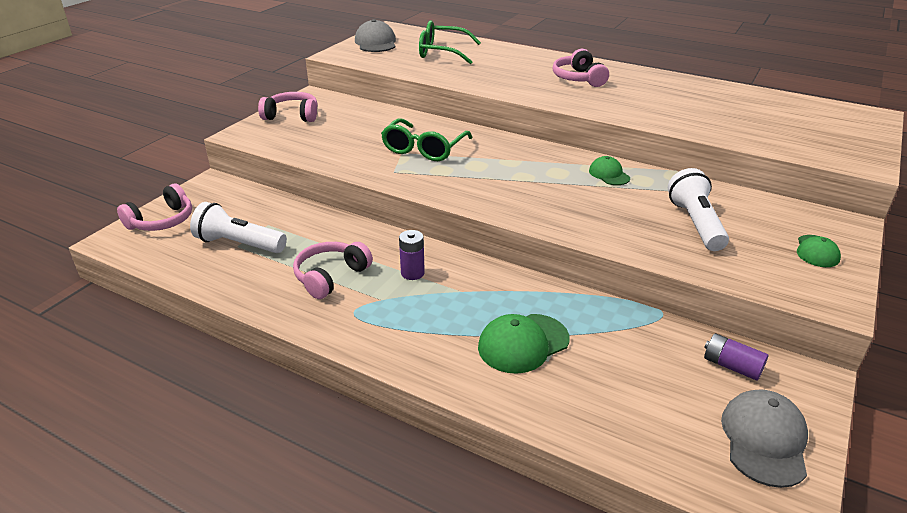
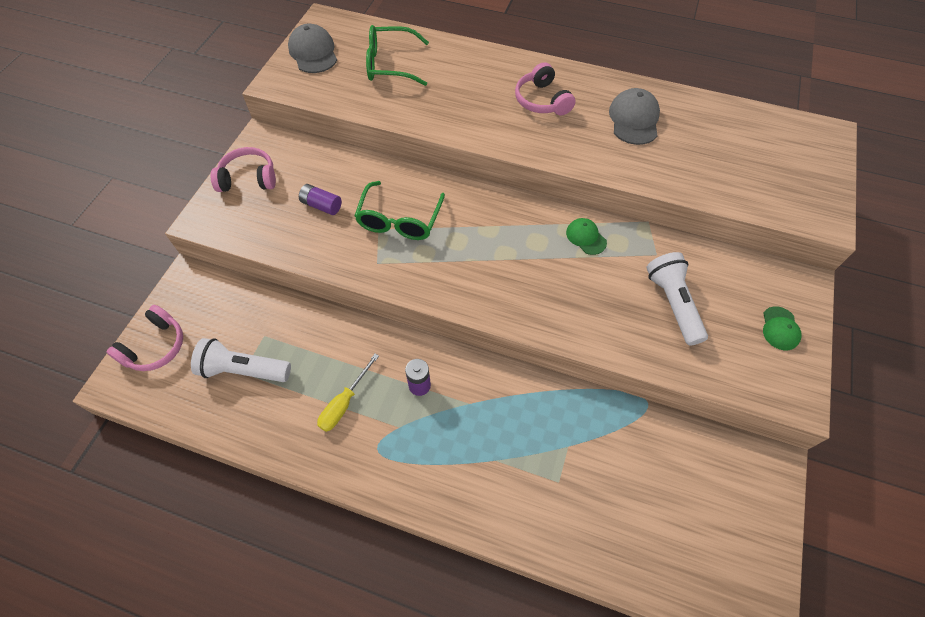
camera: 10 degrees left, 25 degrees up
(330, 276) = (344, 403): pink headphones -> yellow screwdriver
(523, 343) = (534, 464): green cap -> none
(732, 366) = (710, 461): purple battery -> purple battery (321, 205)
(764, 440) = (740, 544): grey cap -> grey cap (634, 119)

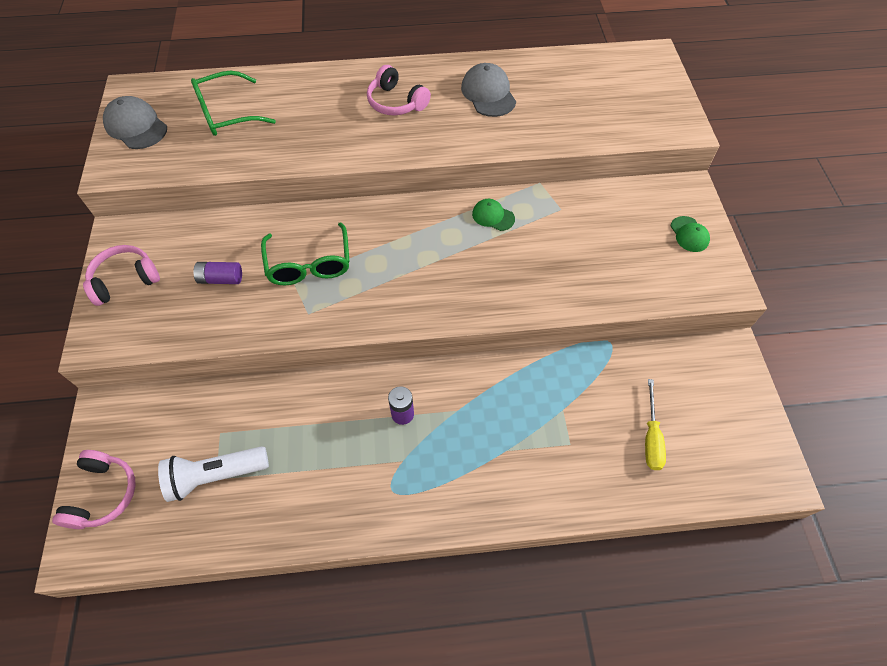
camera: 25 degrees left, 0 degrees up
(344, 403) = (337, 462): yellow screwdriver -> yellow screwdriver (651, 437)
(673, 304) = (595, 247): white flashlight -> none

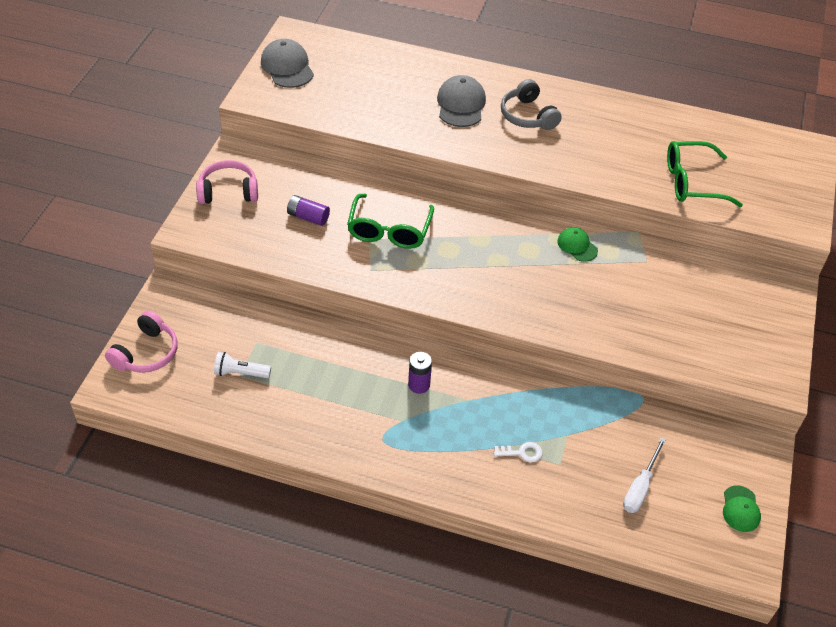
camera: 20 degrees right, 10 degrees down
(216, 475) = (240, 373): white flashlight -> white flashlight, size x0.62
(226, 114) = (369, 79): green glasses -> green glasses (692, 182)
(396, 102) = (527, 116): pink headphones -> grey headphones
(488, 93) = (620, 134): grey cap -> grey cap (461, 104)
(530, 447) = (522, 453): none -> white key
(651, 437) = (640, 487): yellow screwdriver -> white screwdriver
(689, 234) = (765, 325): green cap -> green cap (740, 509)

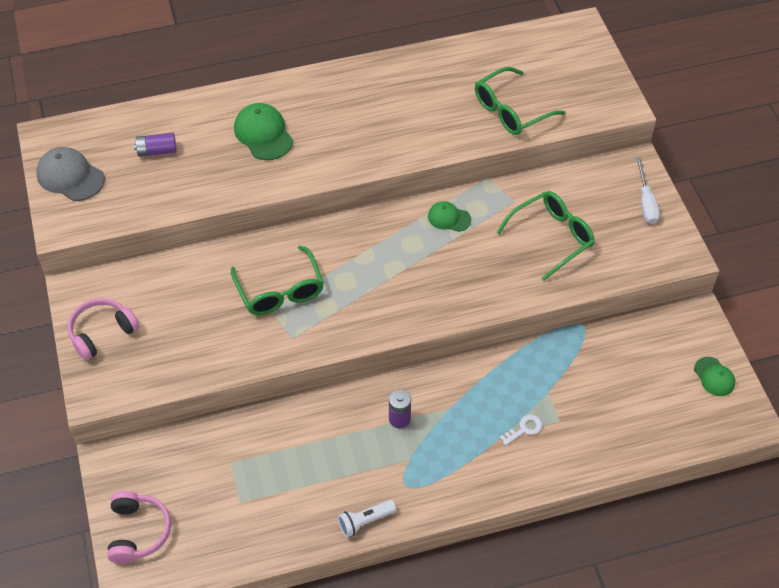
camera: 30 degrees left, 5 degrees up
(240, 373) = (239, 499): white flashlight -> white flashlight (365, 521)
(308, 217) = (197, 318): purple battery -> purple battery (157, 151)
(461, 104) = (263, 134): grey cap -> green cap
(527, 116) = (330, 115): grey headphones -> none
(640, 487) = (632, 403): white screwdriver -> white screwdriver (646, 202)
(660, 306) = (552, 237): none -> green glasses

